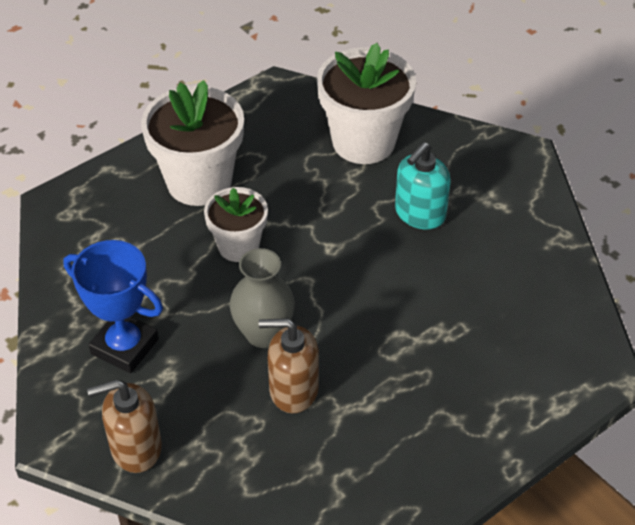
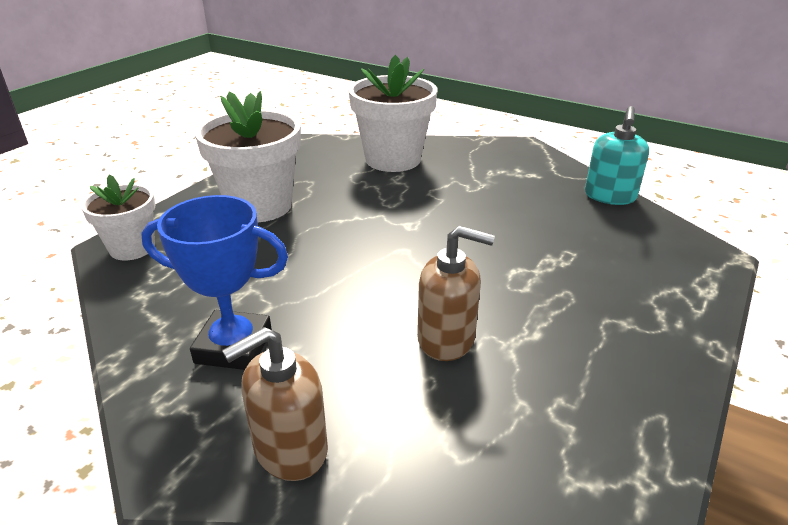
camera: 20 degrees left, 15 degrees down
(238, 246) = (321, 240): white flower pot -> white flower pot (132, 248)
(263, 334) = (385, 300): grey vase -> none
(293, 389) = (446, 339): brown soap dispenser -> brown soap dispenser turned 150 degrees counterclockwise
(419, 214) = (471, 190): turquoise soap dispenser -> turquoise soap dispenser (610, 196)

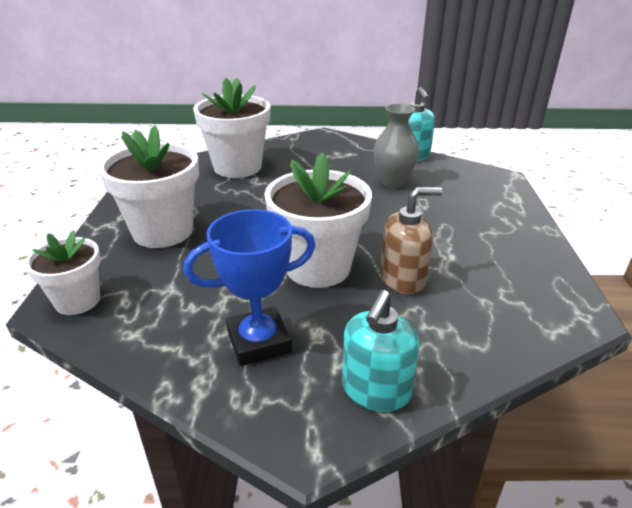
camera: 30 degrees left, 0 degrees up
(290, 449) = (375, 390): brown soap dispenser -> turquoise soap dispenser
(366, 292) = (318, 267): none -> white flower pot
(552, 222) = (393, 182): none -> grey vase

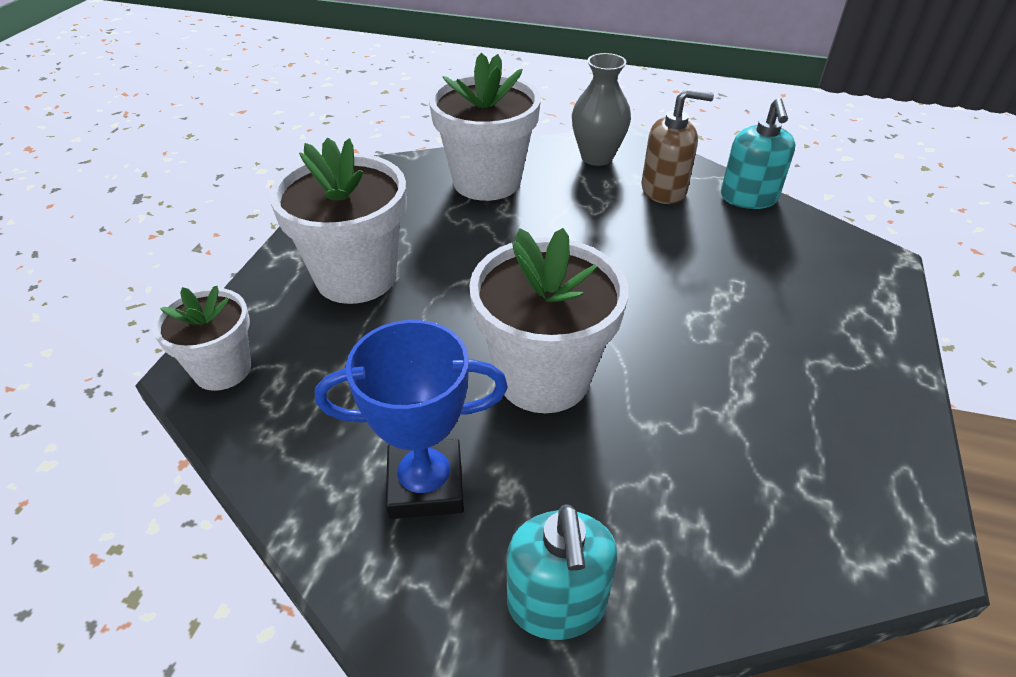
camera: 15 degrees right, 10 degrees up
(375, 390) = (556, 604): turquoise soap dispenser -> turquoise soap dispenser turned 45 degrees counterclockwise
(393, 182) = (703, 243): grey vase -> grey vase (597, 157)
(403, 279) = (659, 422): brown soap dispenser -> brown soap dispenser (664, 190)

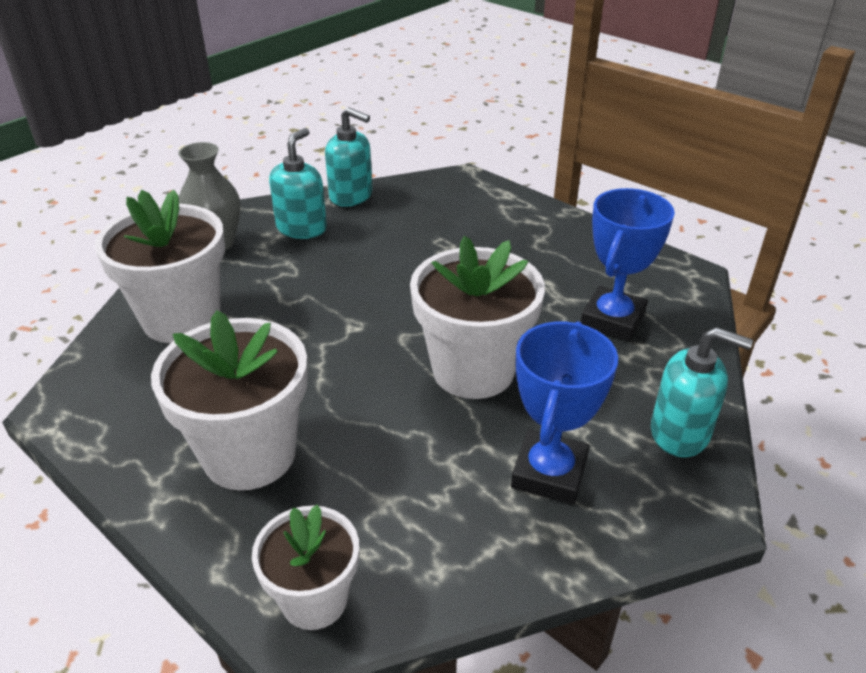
camera: 65 degrees left, 5 degrees down
(664, 190) = (302, 228): brown soap dispenser -> turquoise soap dispenser
(726, 478) = (612, 320): none -> blue trophy

